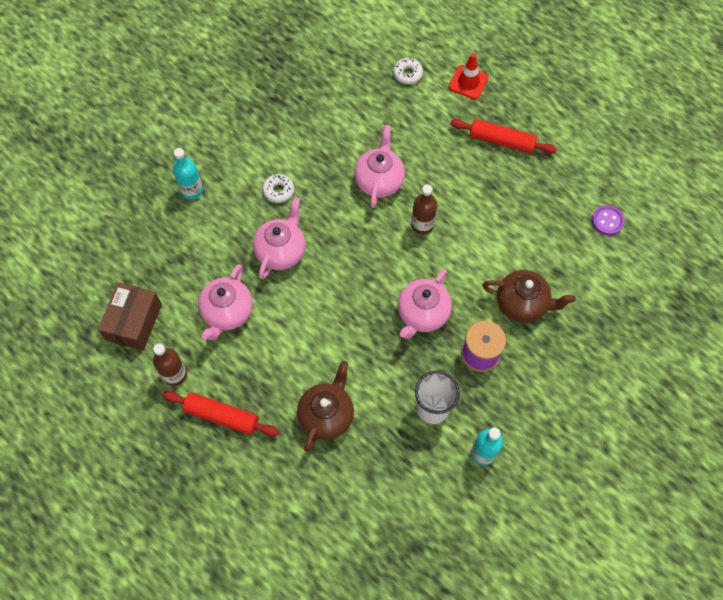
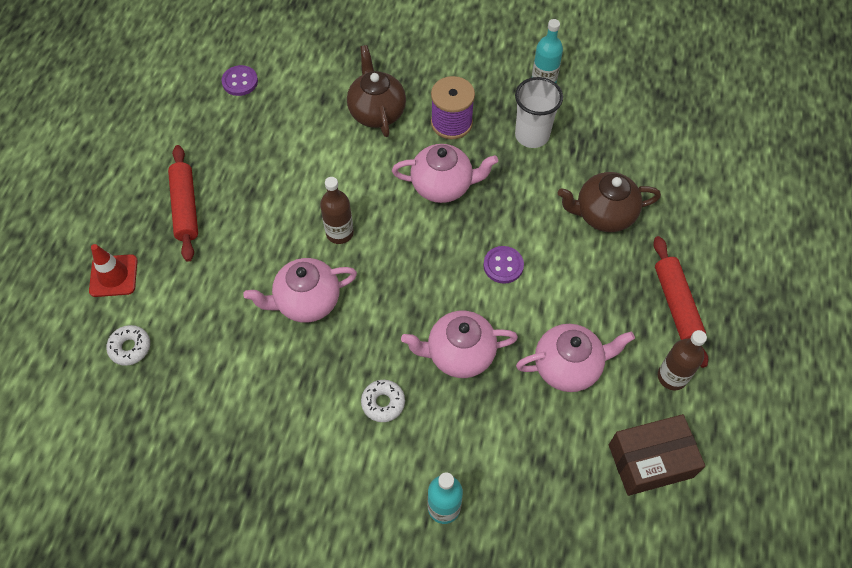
camera: 120 degrees left, 5 degrees down
(329, 317) = (503, 265): none -> purple button

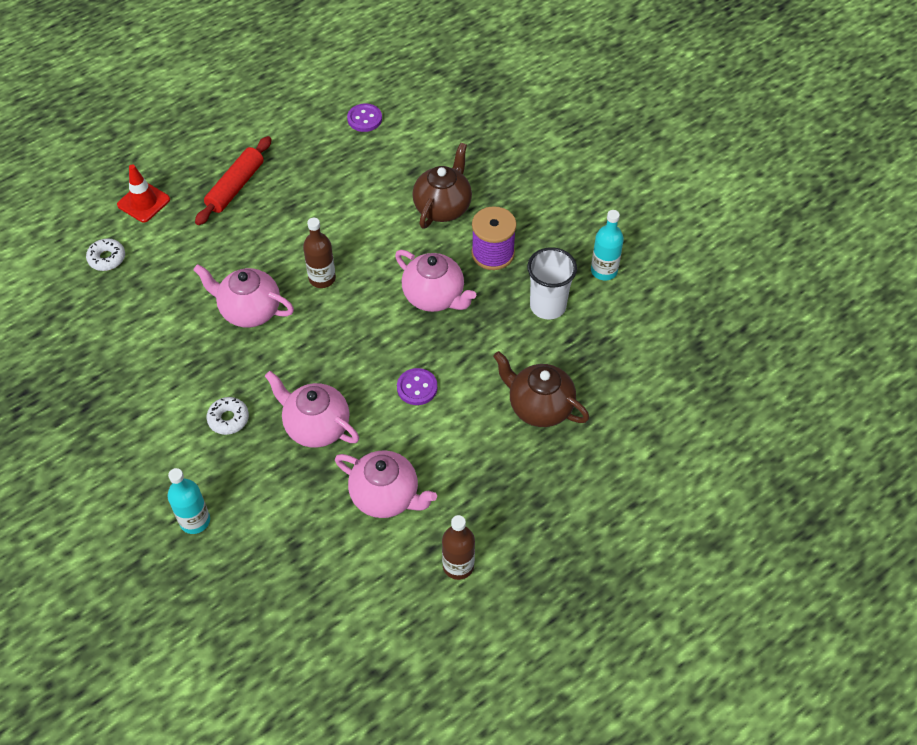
camera: 40 degrees right, 5 degrees down
(650, 461) = (373, 610): brown box -> none
(676, 305) = (522, 517): red rolling pin -> none

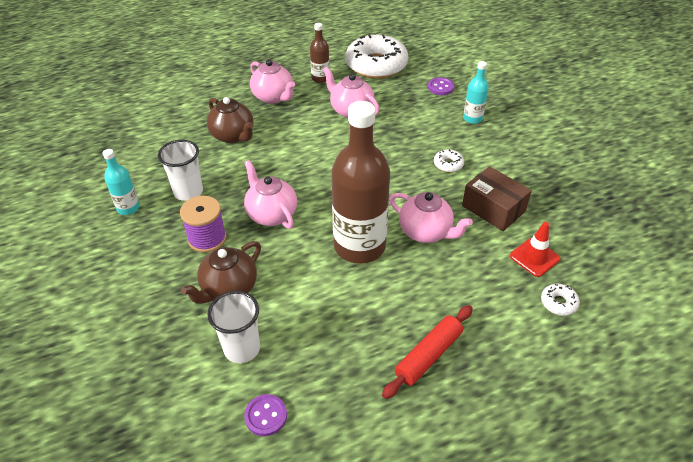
camera: 165 degrees left, 10 degrees down
(143, 202) = (528, 358): red traffic cone -> red traffic cone (534, 257)
(169, 359) = (493, 208): none -> brown box
(316, 426) = (387, 150): pink teapot -> pink teapot (273, 97)
(322, 278) = (359, 246): brown bottle -> brown bottle, size x2.16
(370, 627) = (376, 65): none -> white donut
(405, 160) = (242, 348): none -> white cup
(417, 387) = (310, 159): purple button -> purple button (440, 87)

